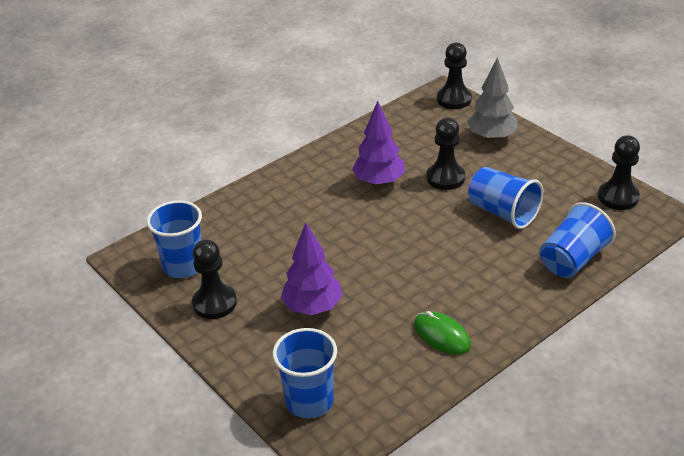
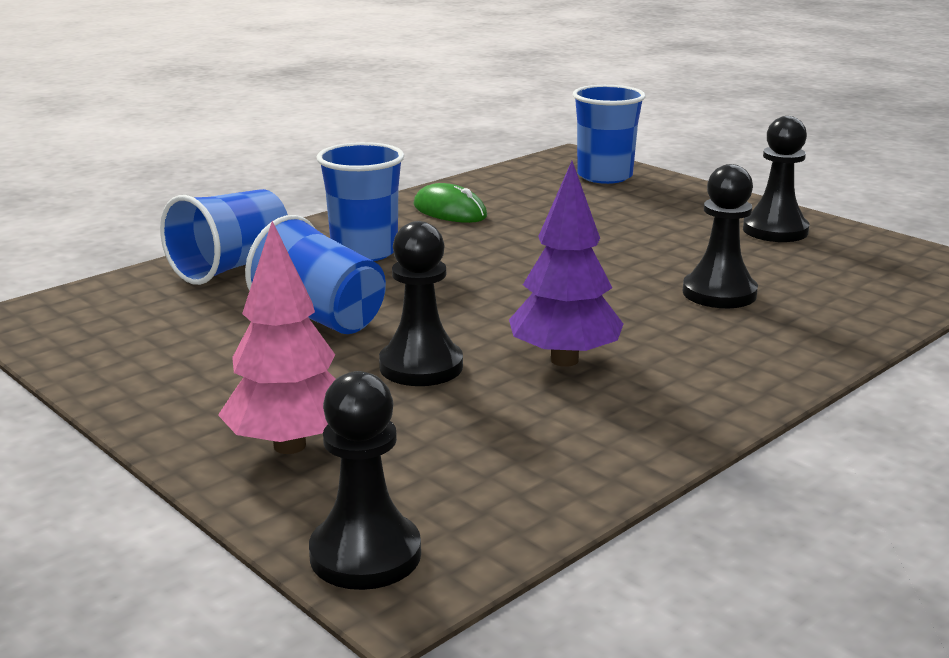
camera: 175 degrees right, 15 degrees down
(183, 266) = (859, 260): blue cup -> blue cup (364, 252)
(313, 307) = (631, 228): purple tree -> none
(491, 137) = (290, 445): grey tree -> pink tree
(618, 197) = (83, 338): black pawn -> black pawn (719, 293)

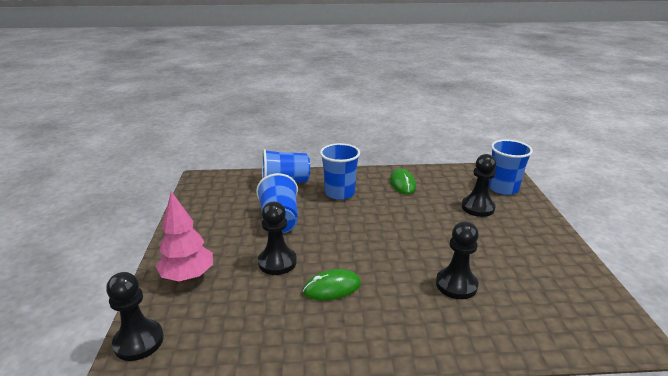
camera: 40 degrees right, 5 degrees up
(564, 360) = (332, 288): purple tree -> green mouse
(775, 230) = (547, 258): black pawn -> black pawn (478, 207)

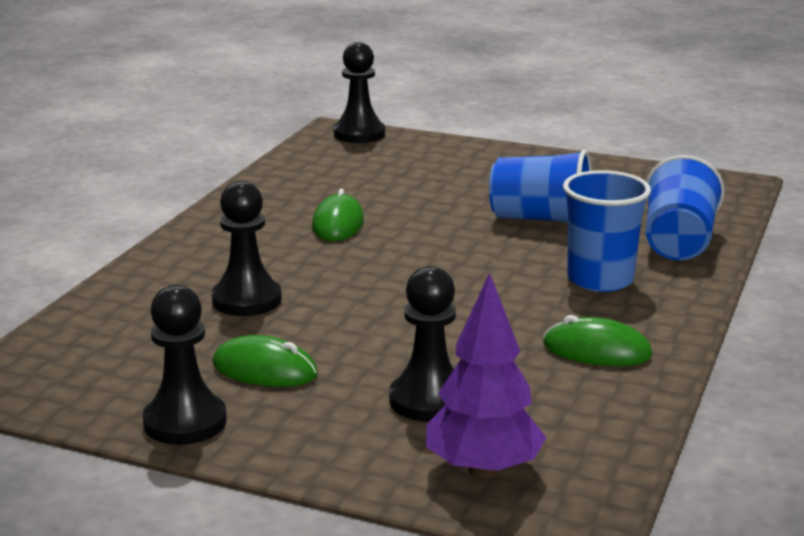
camera: 115 degrees right, 5 degrees down
(188, 276) = (447, 158): pink tree -> none
(277, 262) = (428, 203): black pawn -> black pawn (185, 422)
(503, 188) = (483, 470): blue cup -> purple tree
(507, 253) = (265, 369): none -> green mouse

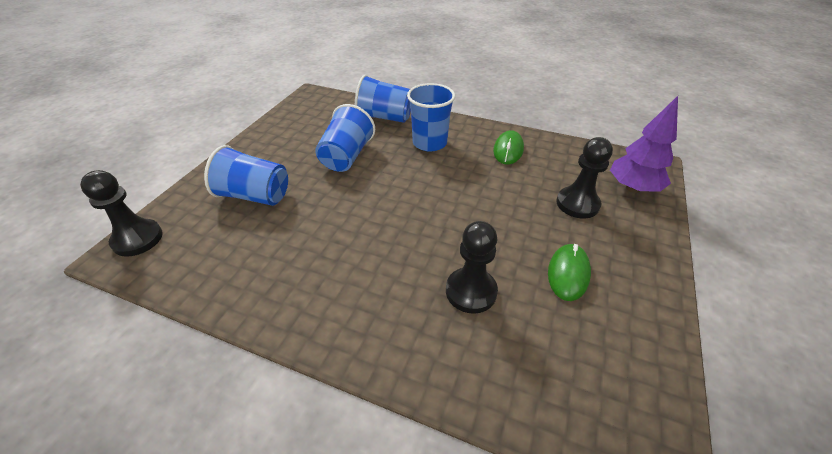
camera: 90 degrees left, 20 degrees up
(185, 422) = (648, 308): black pawn -> none
(337, 224) = (336, 246): green mouse -> none
(438, 174) = (255, 195): none -> blue cup

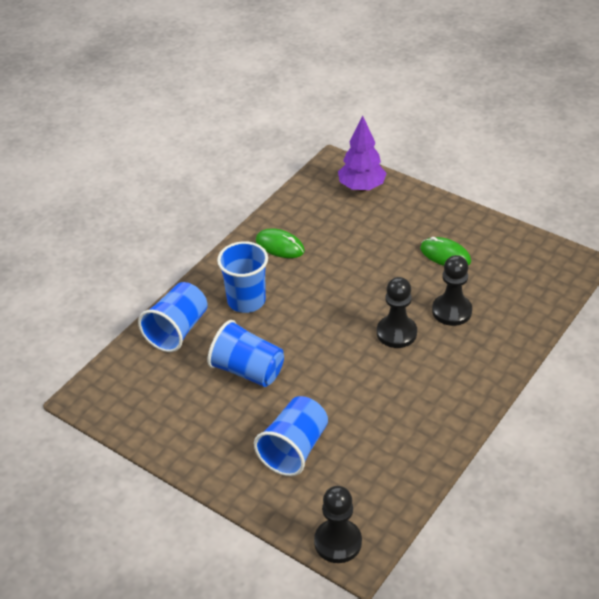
camera: 75 degrees left, 0 degrees up
(577, 204) = (372, 225): black pawn -> black pawn (396, 333)

